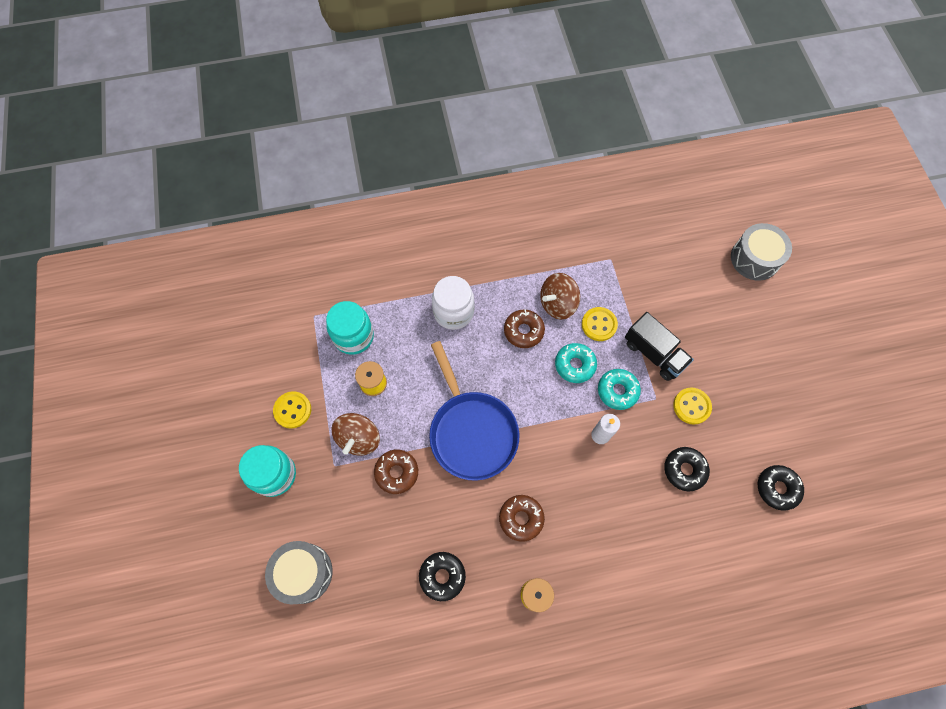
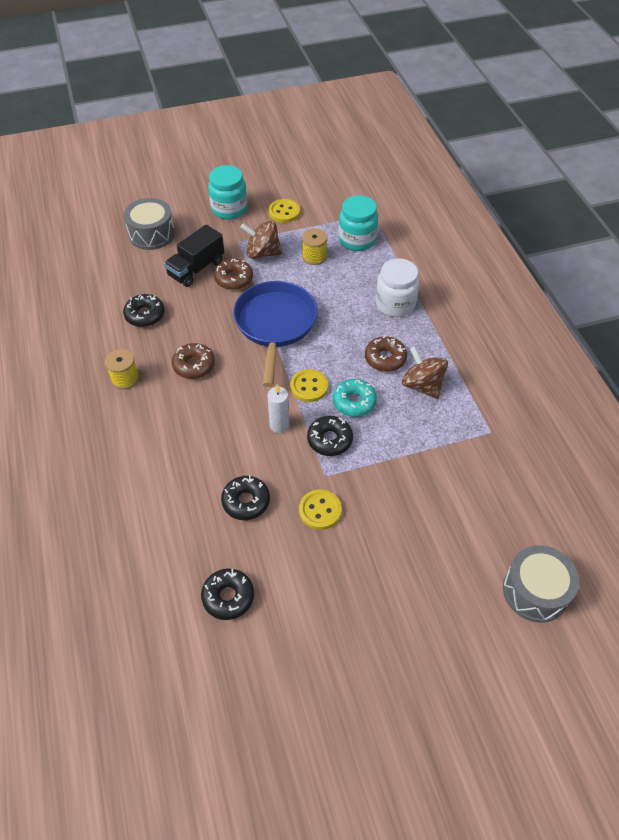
camera: 85 degrees right, 15 degrees down
(471, 431) = (275, 325): blue pan -> blue pan turned 120 degrees clockwise
(599, 324) = (405, 422): yellow button -> yellow button (309, 387)
(617, 391) = (329, 440): turquoise donut -> black donut
(654, 353) = (379, 474): black truck -> black truck (196, 268)

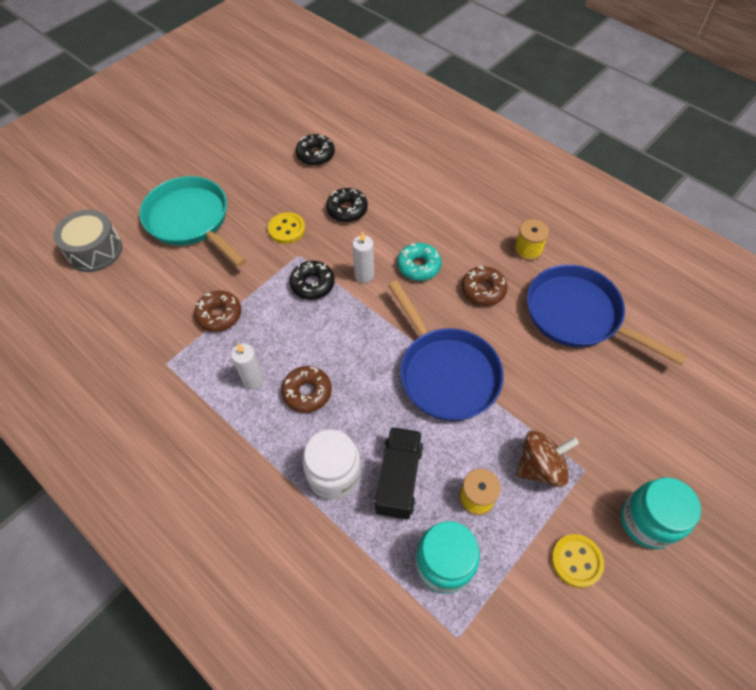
camera: 150 degrees right, 5 degrees up
(145, 315) = (578, 315): black donut -> blue pan
(152, 234) = (687, 421): grey drum -> none
(196, 268) = (589, 399): black truck -> black truck (399, 479)
(234, 279) = (537, 408): brown donut -> brown donut (219, 315)
(309, 387) = (363, 323): yellow button -> none
(354, 402) = (311, 329): turquoise donut -> turquoise donut (419, 266)
(415, 575) = (191, 221): none -> turquoise pan
(422, 385) = (253, 380): brown spinning top -> white candle

